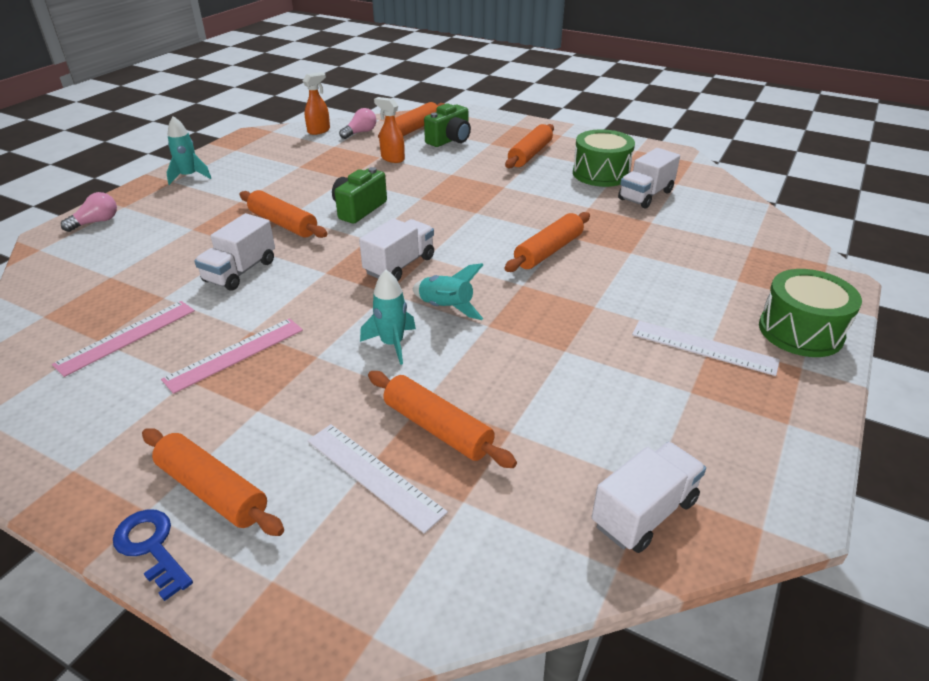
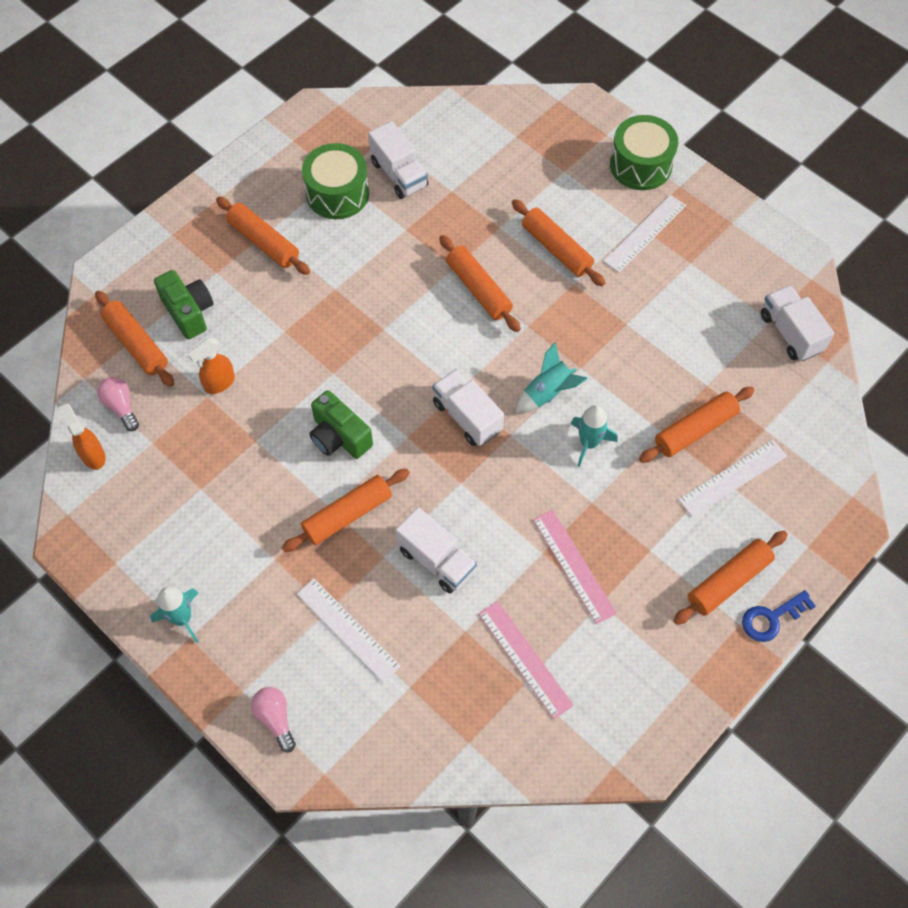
camera: 75 degrees left, 25 degrees up
(172, 240) = (348, 629): none -> white ruler
(631, 289) = (557, 249): none -> orange rolling pin

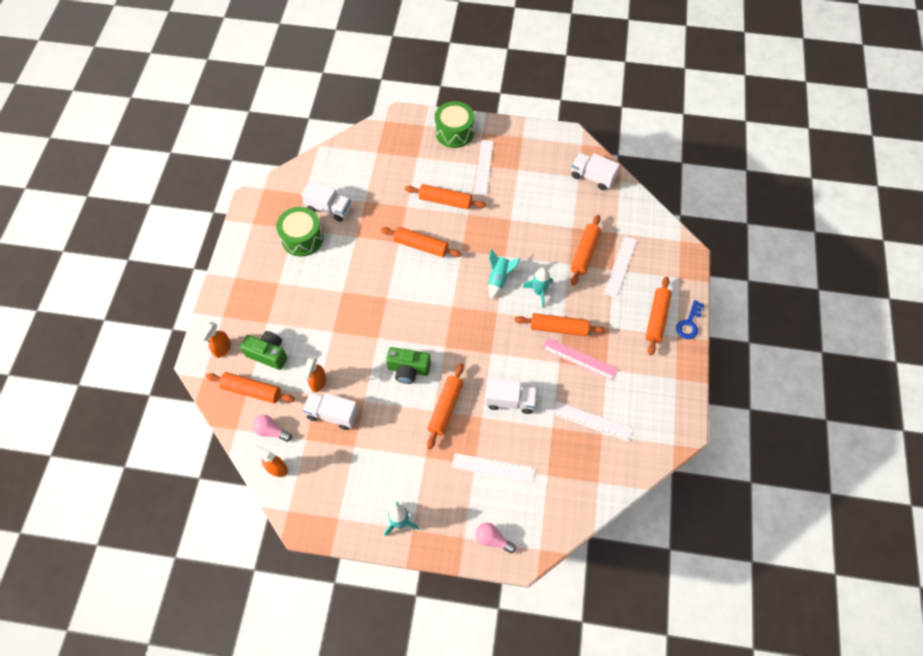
camera: 35 degrees left, 0 degrees up
(142, 273) = (222, 349): none -> orange spray bottle
(264, 242) = (281, 289): orange rolling pin -> orange rolling pin (558, 328)
(467, 417) = (467, 317): white truck -> white truck (333, 414)
(525, 659) = (592, 421): pink ruler -> white ruler

